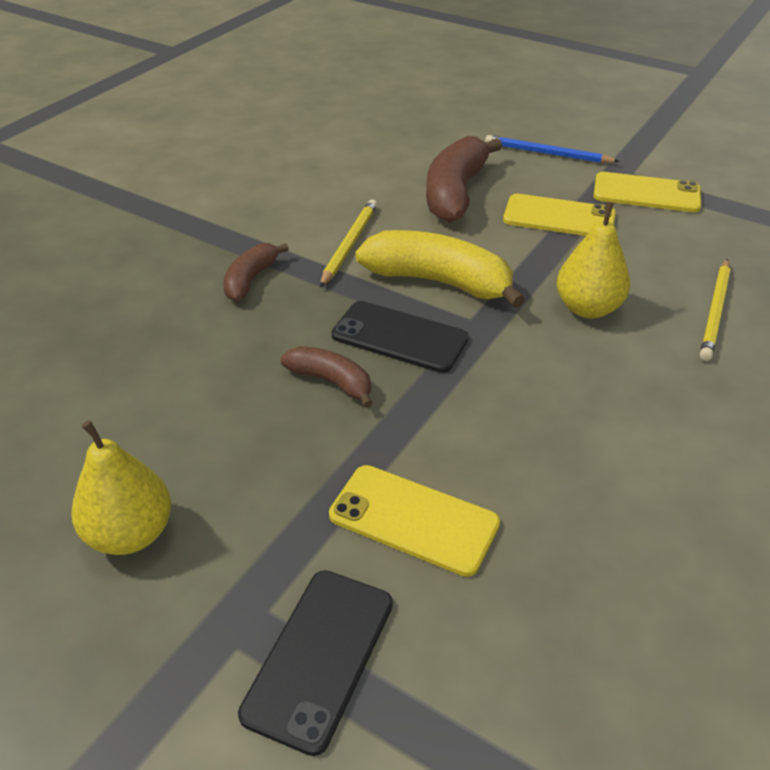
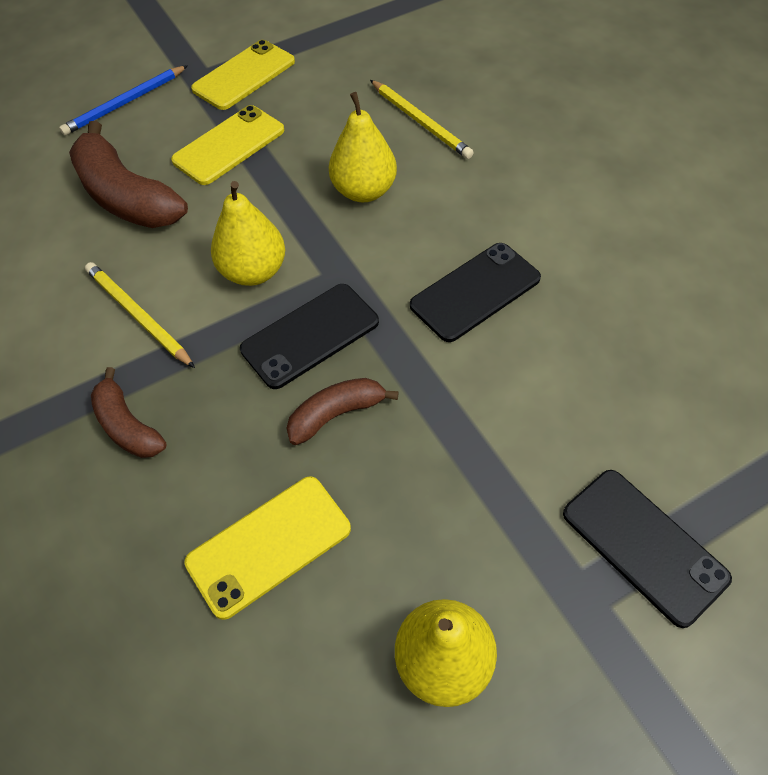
camera: 60 degrees left, 15 degrees up
(413, 520) = (535, 421): yellow phone -> yellow phone (269, 546)
(439, 282) = (253, 271): yellow banana -> yellow pear
(535, 423) = (475, 292): none -> black phone

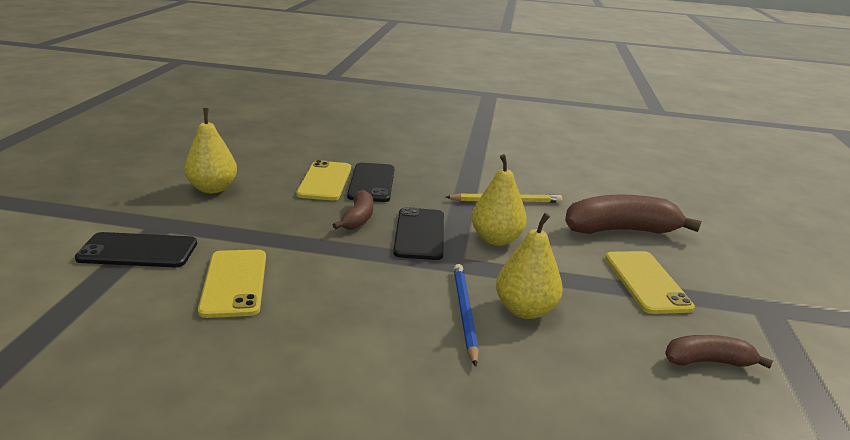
camera: 125 degrees right, 30 degrees down
(125, 103) = (745, 265): blue pencil -> blue pencil (464, 313)
(127, 426) = (437, 178): brown banana -> brown banana (708, 361)
(244, 75) = (756, 329): yellow phone -> yellow phone (234, 283)
(421, 122) = (590, 389): yellow pencil -> none
(475, 292) = (362, 299): black phone -> black phone (372, 183)

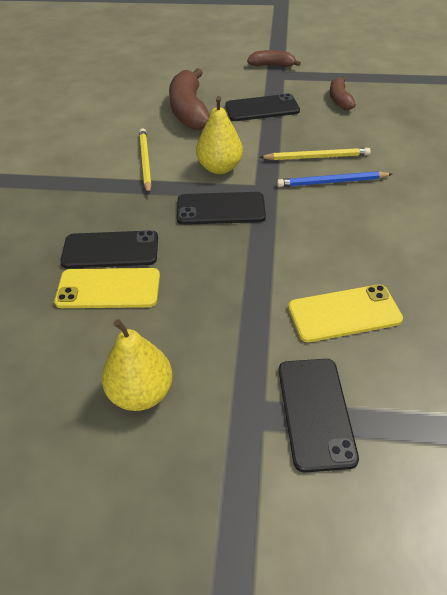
camera: 90 degrees left, 20 degrees up
(358, 218) = (199, 250): brown banana -> brown banana (272, 65)
(525, 310) = (317, 157): yellow pear -> yellow pencil
(646, 282) = (262, 108): yellow phone -> black phone

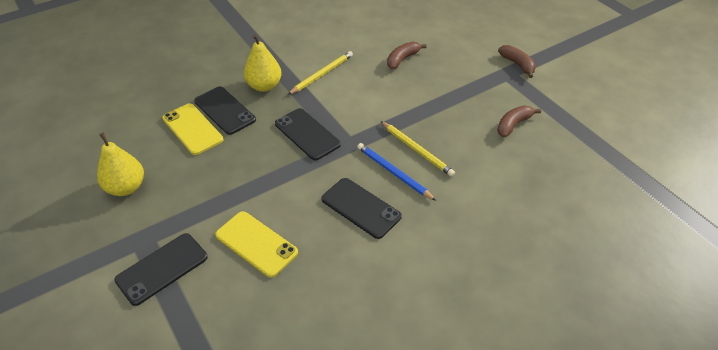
camera: 50 degrees right, 0 degrees up
(189, 111) = (402, 59): brown banana -> brown banana, size x0.56
(219, 168) = (351, 110): yellow pear -> yellow pear (264, 86)
(262, 108) = (448, 91): black phone -> black phone (361, 208)

